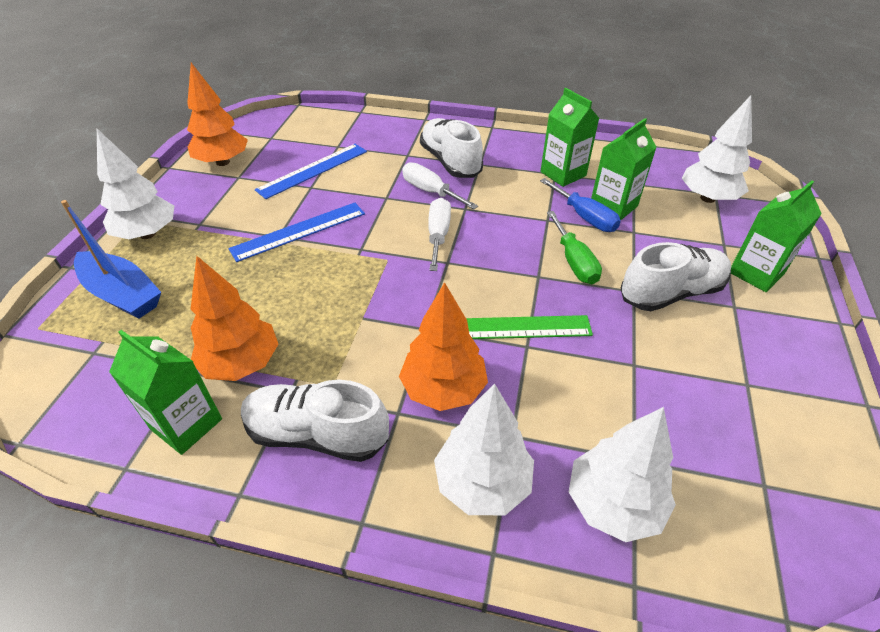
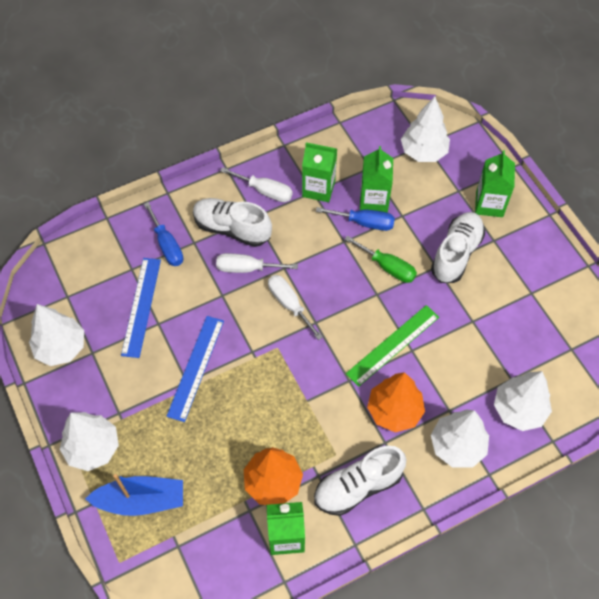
camera: 40 degrees left, 15 degrees up
(223, 162) = (61, 347): orange tree -> white tree
(383, 146) = (167, 245): none -> blue screwdriver
(509, 153) = (265, 191): none -> white screwdriver

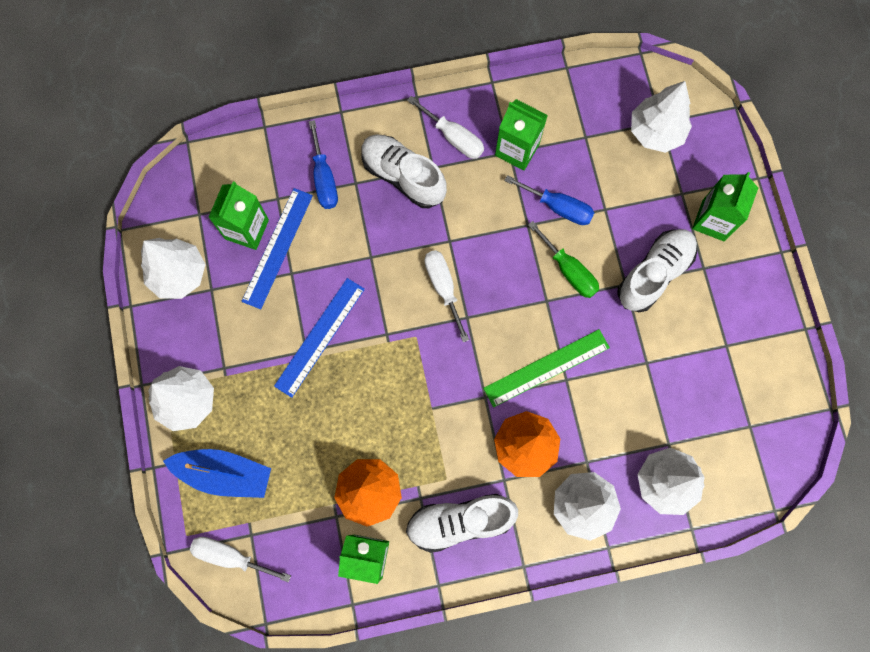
camera: 15 degrees right, 15 degrees up
(246, 268) = (407, 230): white screwdriver -> white screwdriver (231, 556)
(374, 200) = (578, 181): green carton -> green carton (247, 229)

